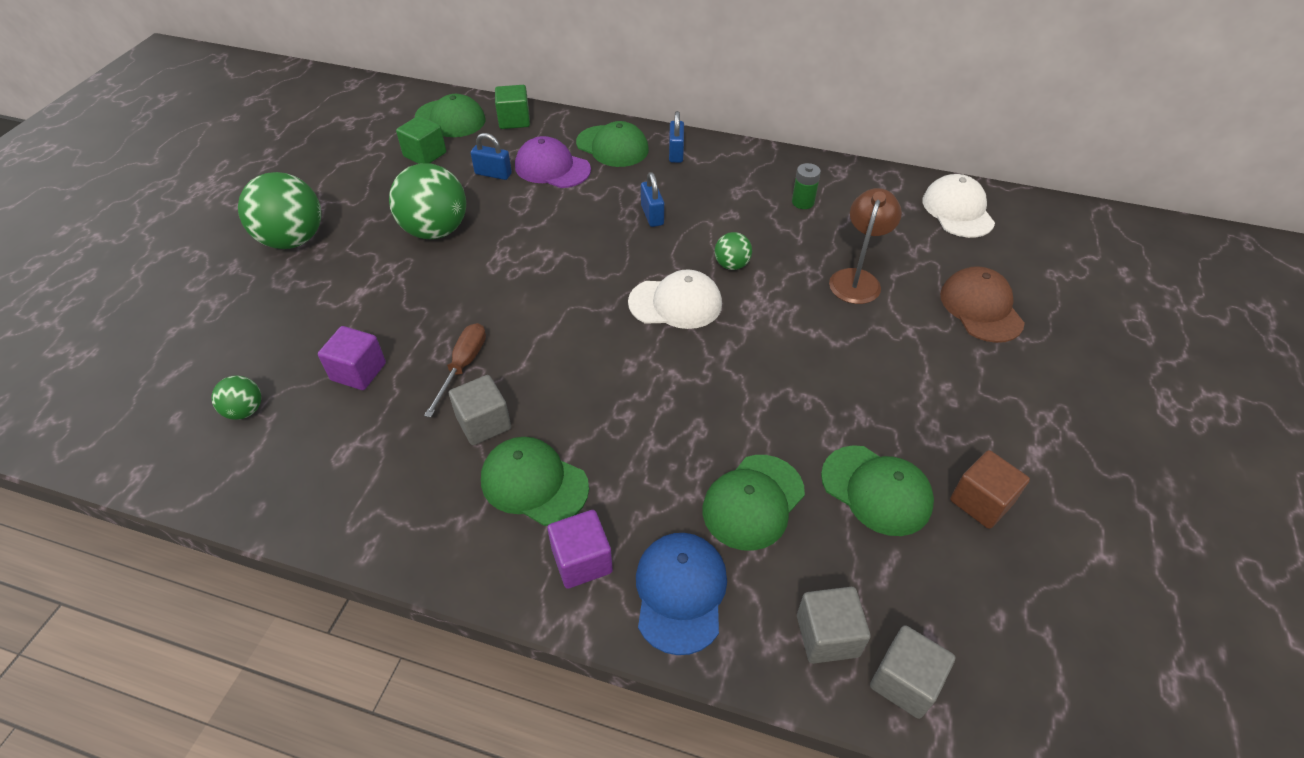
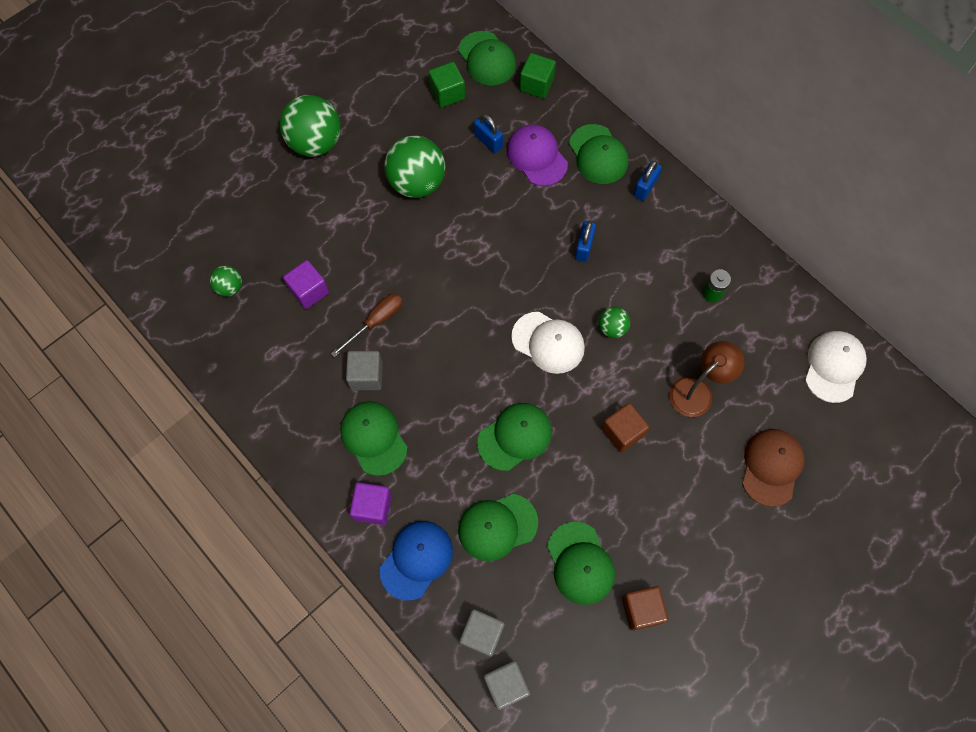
camera: 30 degrees right, 20 degrees up
(705, 402) = (515, 437): none -> green cap
(815, 345) = (622, 432): none -> brown cube

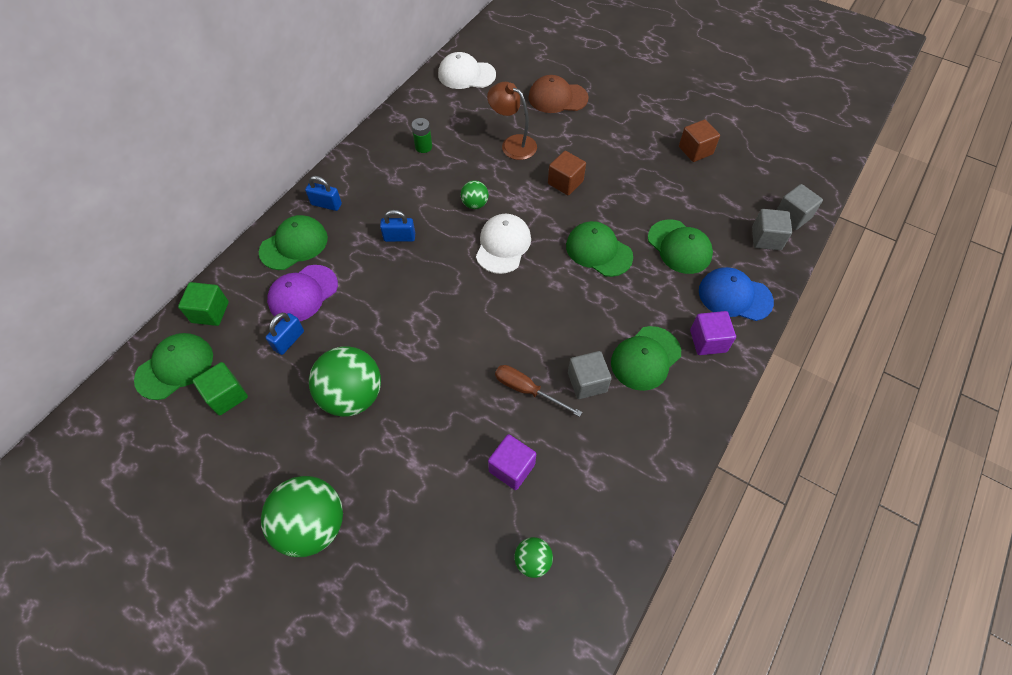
camera: 105 degrees left, 10 degrees down
(580, 563) = (681, 190): green cap -> none

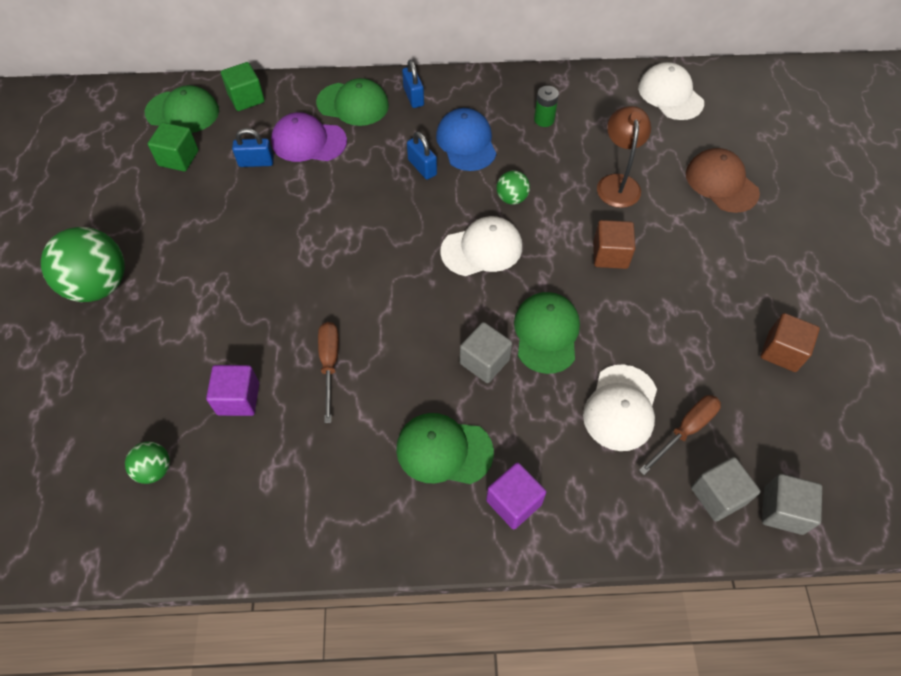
camera: 55 degrees right, 0 degrees up
(352, 396) = (233, 237): green ball -> none
(587, 382) = (375, 411): grey cube -> grey cube (484, 361)
(679, 247) = (621, 407): green cap -> white cap
(716, 226) = (685, 430): none -> brown screwdriver
(734, 296) = (599, 501): blue cap -> blue cap (466, 142)

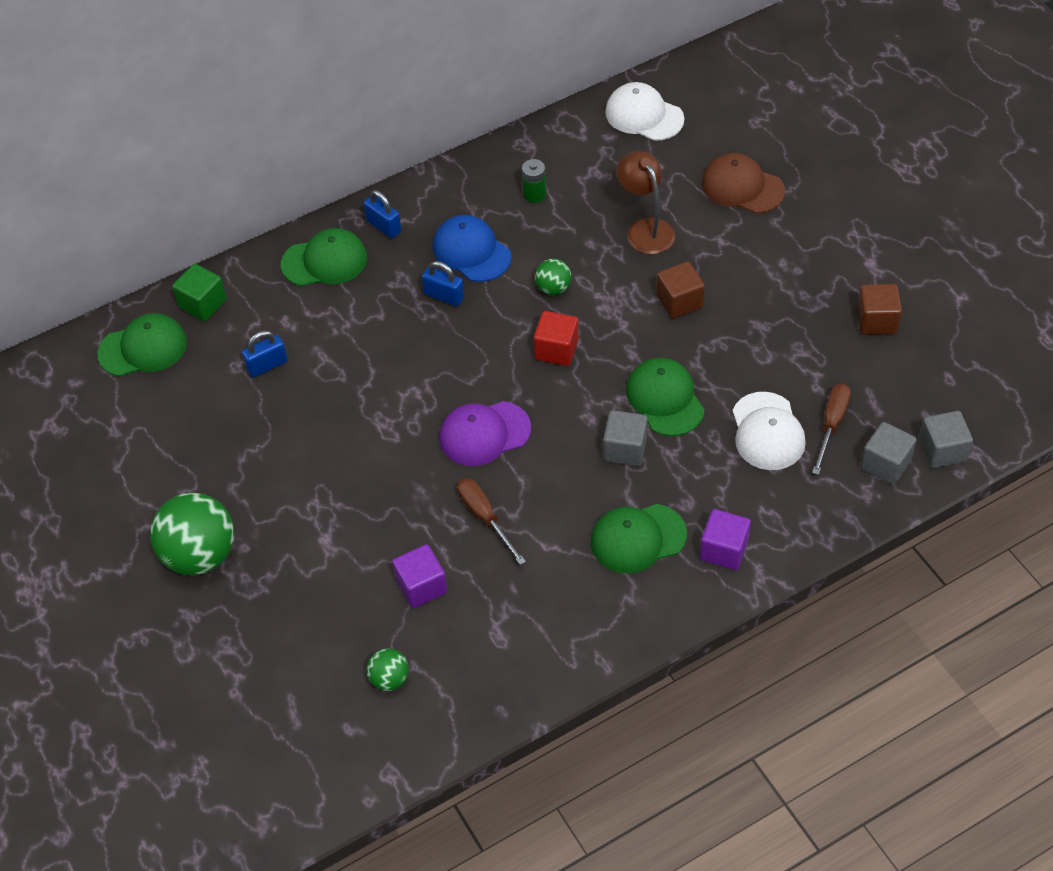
camera: 25 degrees left, 5 degrees down
(178, 158) = (179, 397): green cube -> none
(308, 141) = (306, 320): purple cap -> purple cap (484, 433)
(482, 249) = (556, 349): white cap -> red cube

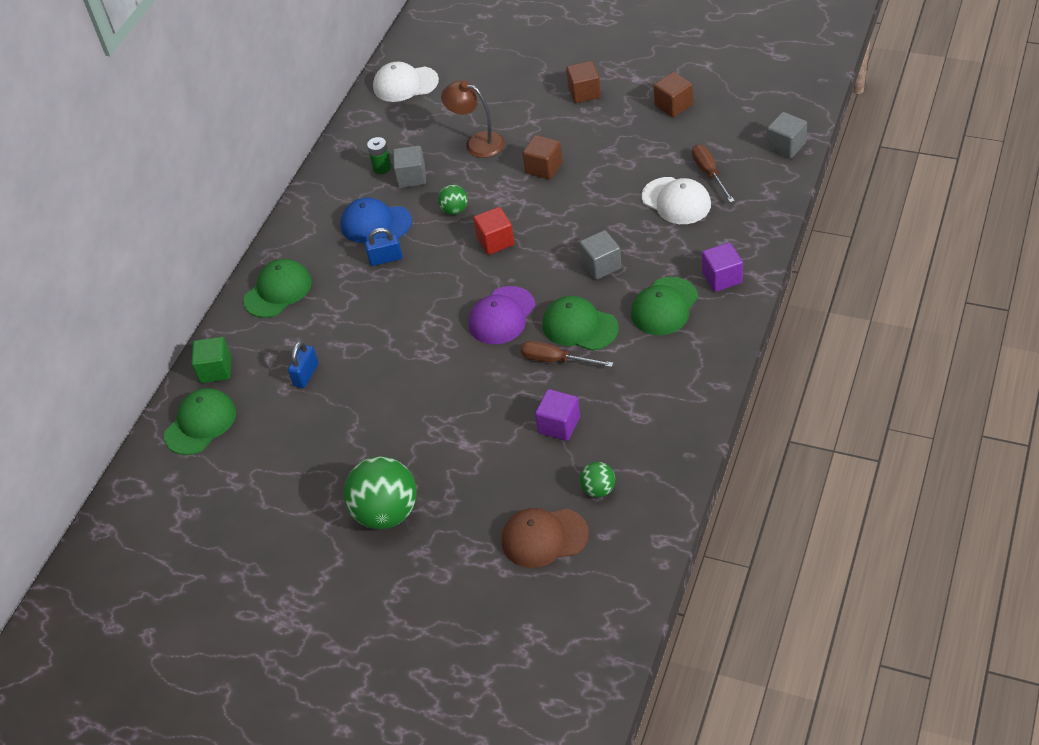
camera: 35 degrees left, 5 degrees down
(384, 226) = (297, 246): blue padlock -> none
(665, 399) = (595, 224): green cap -> green cap (579, 326)
(742, 187) = (512, 85): brown cap -> brown cap (544, 537)
(803, 244) = (584, 93): none -> brown cube
(885, 464) = (763, 173): grey cube -> grey cube (411, 177)

